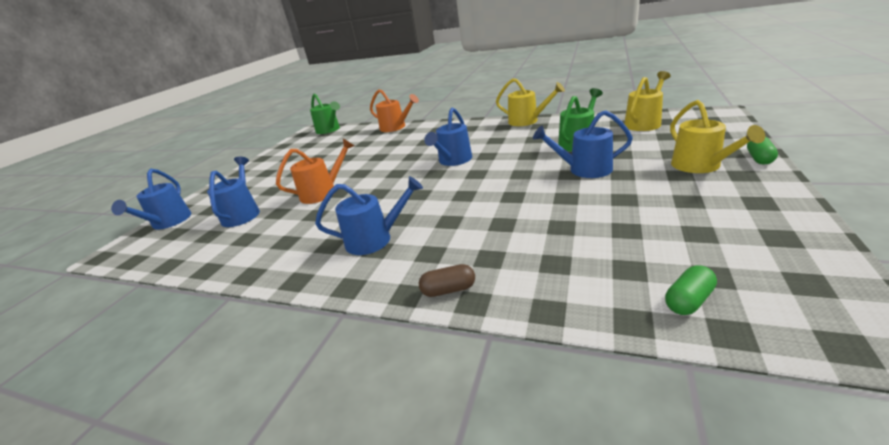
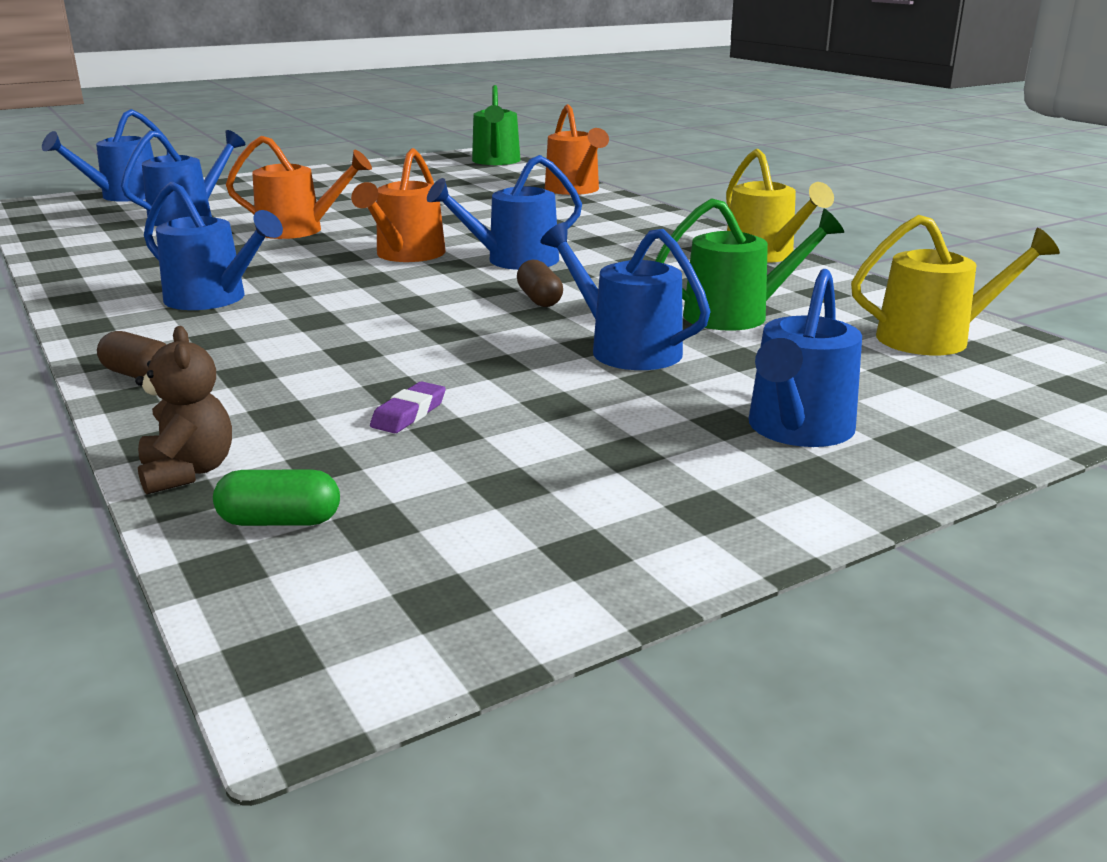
camera: 35 degrees right, 5 degrees down
(404, 178) = (406, 255): none -> orange watering can
(505, 169) = (539, 299): none -> brown capsule
(595, 232) = (409, 414): none -> purple eraser
(600, 311) = (188, 472): none -> brown teddy bear
(700, 166) = (797, 429): yellow watering can -> blue watering can
(759, 158) = (932, 472): green capsule -> none

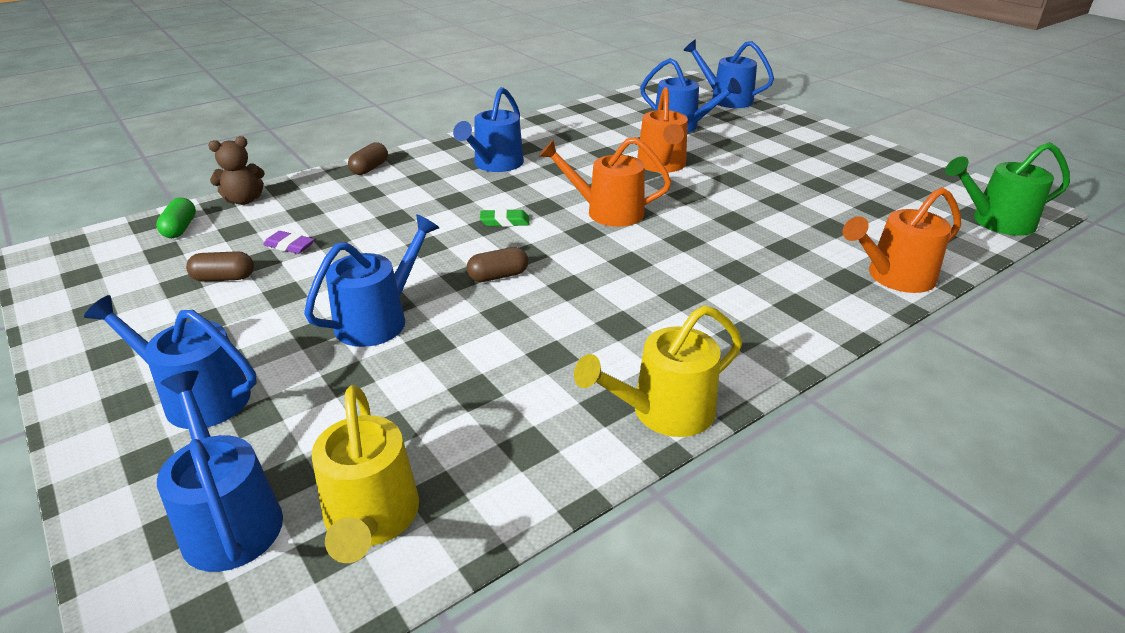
camera: 85 degrees right, 10 degrees up
(403, 295) = (505, 221): none -> green eraser
(498, 452) = (224, 278): none -> brown capsule
(514, 260) = (603, 258): blue watering can -> blue watering can (229, 519)
(736, 315) = (454, 380): green watering can -> none

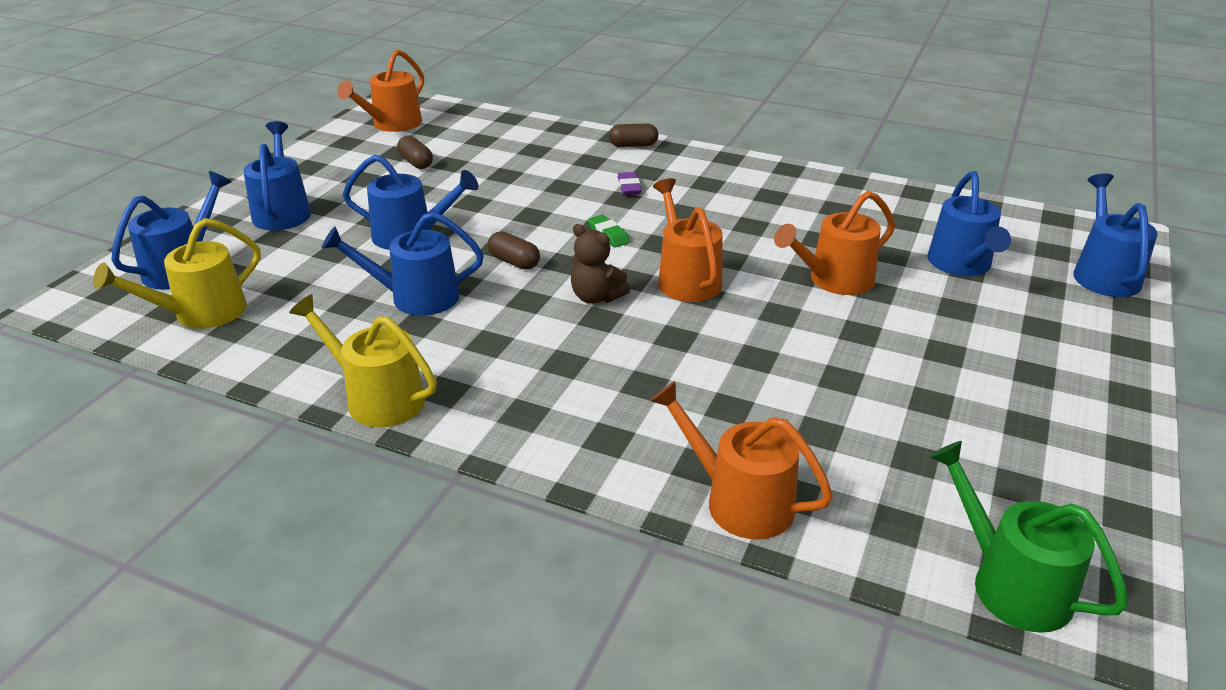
camera: 60 degrees right, 0 degrees up
(105, 270) = (392, 124): none -> orange watering can
(180, 228) = (464, 121): green capsule -> none
(244, 200) = (526, 123): brown teddy bear -> brown teddy bear (596, 297)
(289, 246) = (478, 166): purple eraser -> purple eraser (629, 187)
(495, 164) = (713, 193): blue watering can -> blue watering can (416, 297)

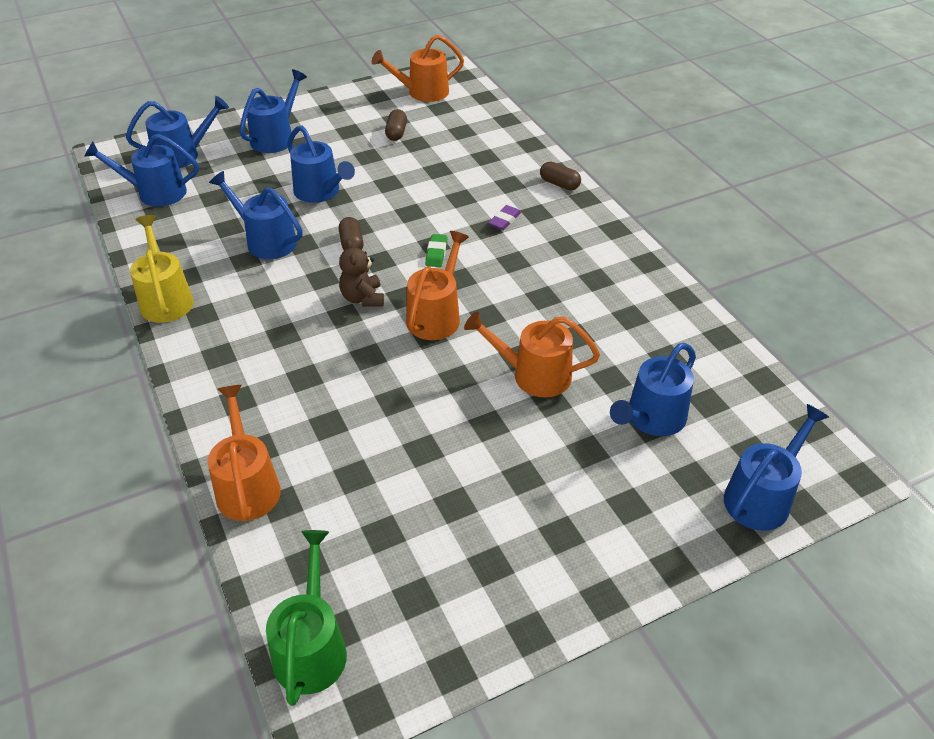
camera: 40 degrees right, 10 degrees up
(201, 313) = (155, 192): yellow watering can -> blue watering can

